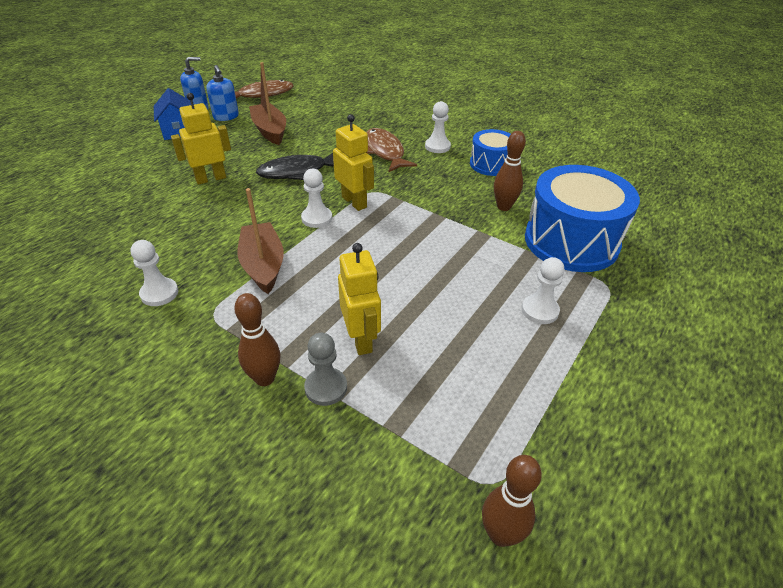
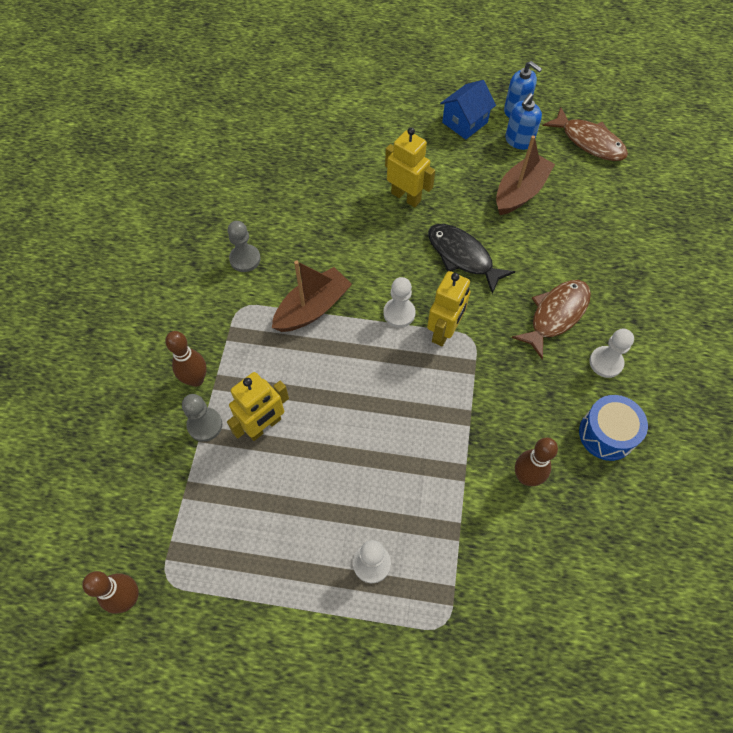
camera: 65 degrees right, 20 degrees up
(159, 293) = (245, 259): white pawn -> grey pawn
(571, 241) = (503, 568): blue drum -> none

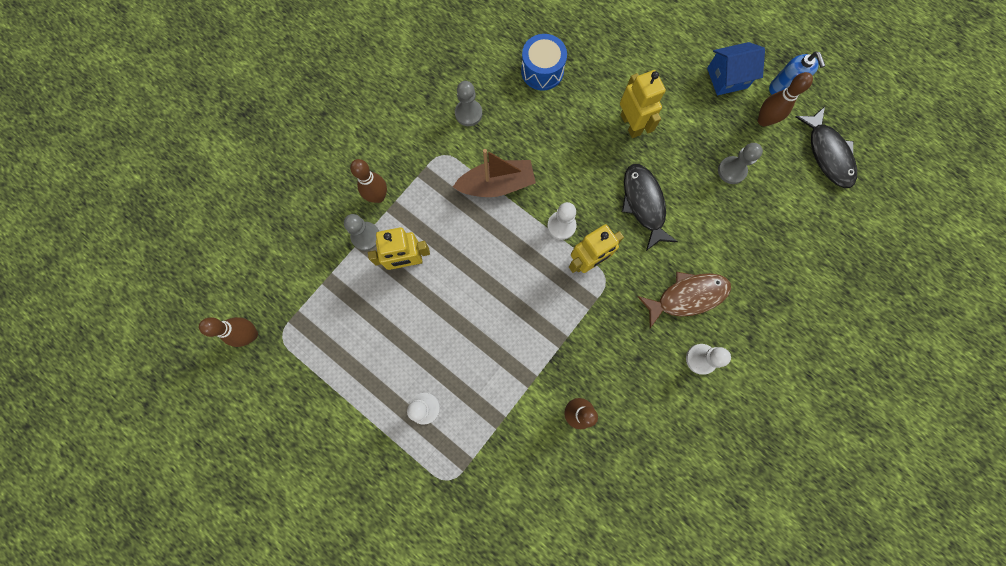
camera: 30 degrees right, 15 degrees up
(518, 141) = (763, 120): blue soap dispenser -> brown bowling pin
(520, 192) = (731, 171): brown boat -> grey pawn
(589, 142) = (827, 154): brown fish -> black fish
(606, 434) = (661, 415): blue drum -> blue drum (542, 71)

